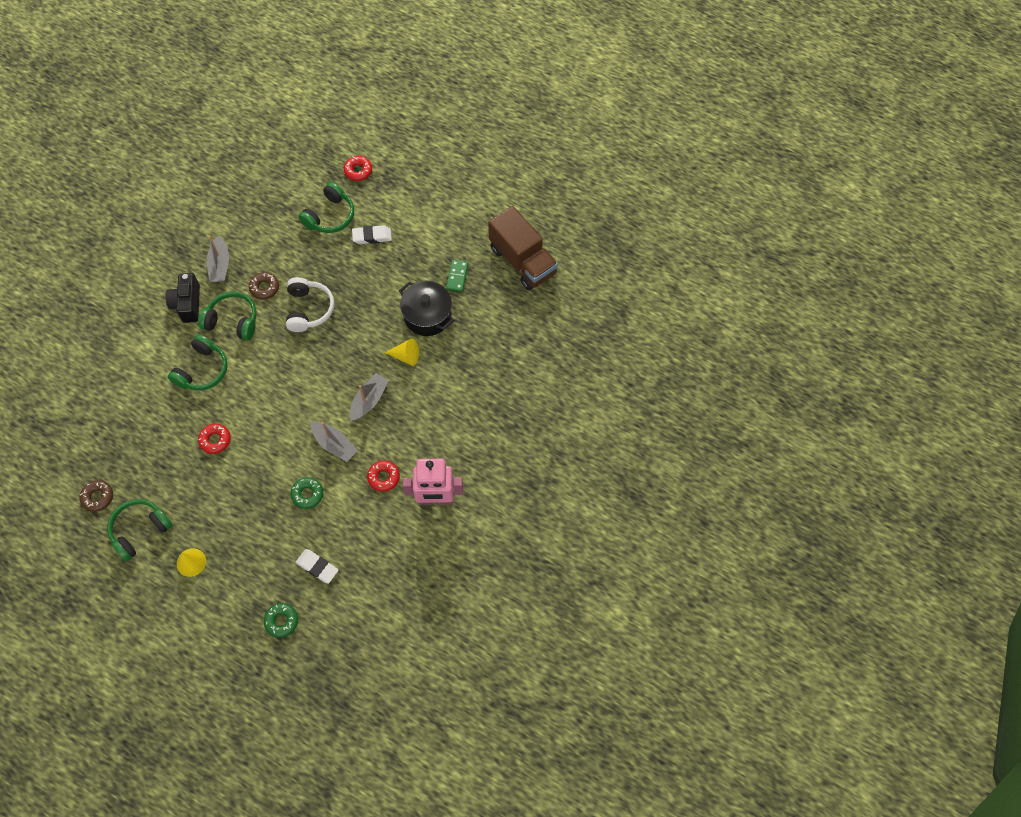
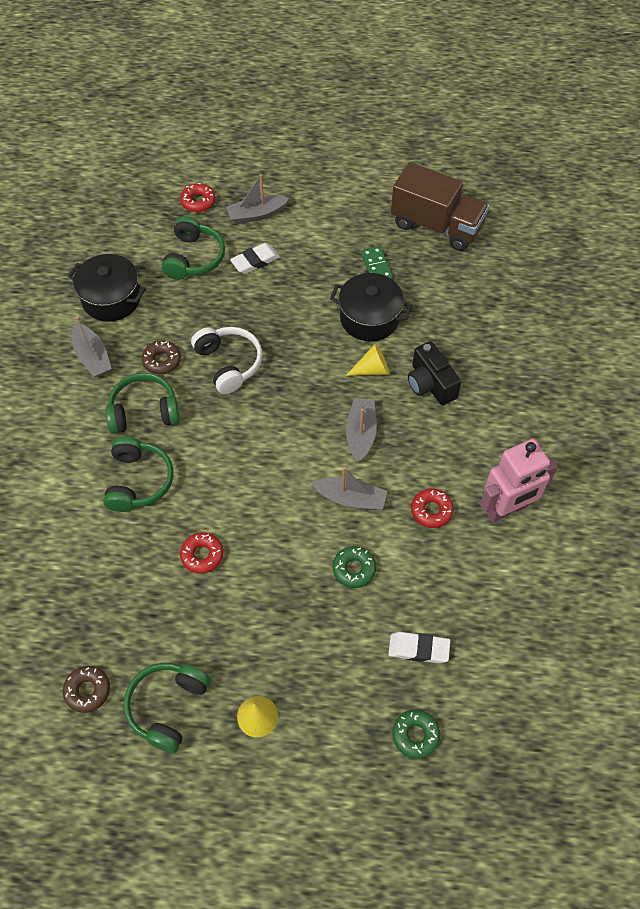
camera: 25 degrees left, 5 degrees down
(187, 304) = (76, 414): black camera -> black camera (430, 384)
(255, 225) = (111, 299): none -> black pot
(394, 198) = (256, 214): none -> grey boat

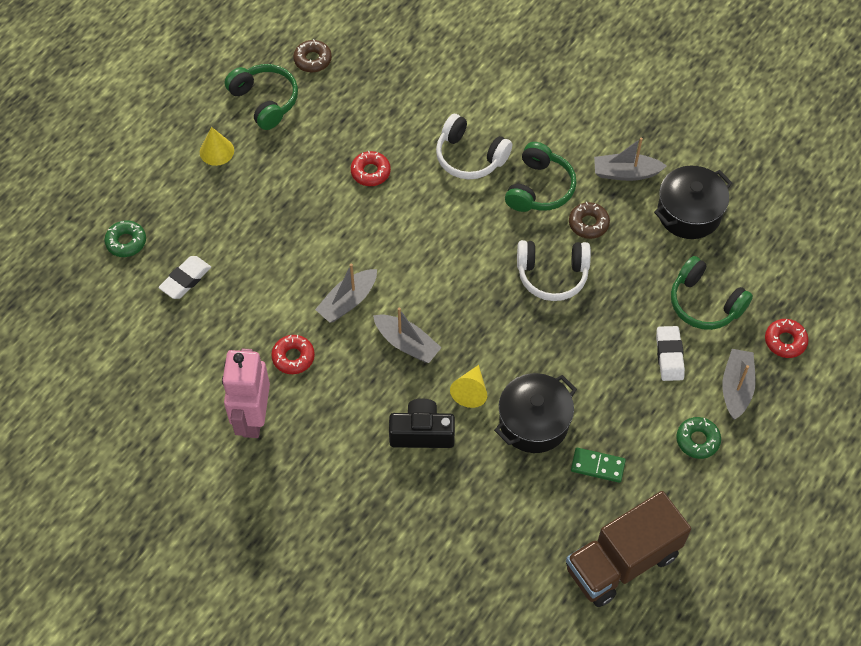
camera: 120 degrees right, 0 degrees up
(138, 481) = (470, 157): green headphones -> white headphones
(354, 569) = (283, 270): green donut -> green donut (697, 440)

